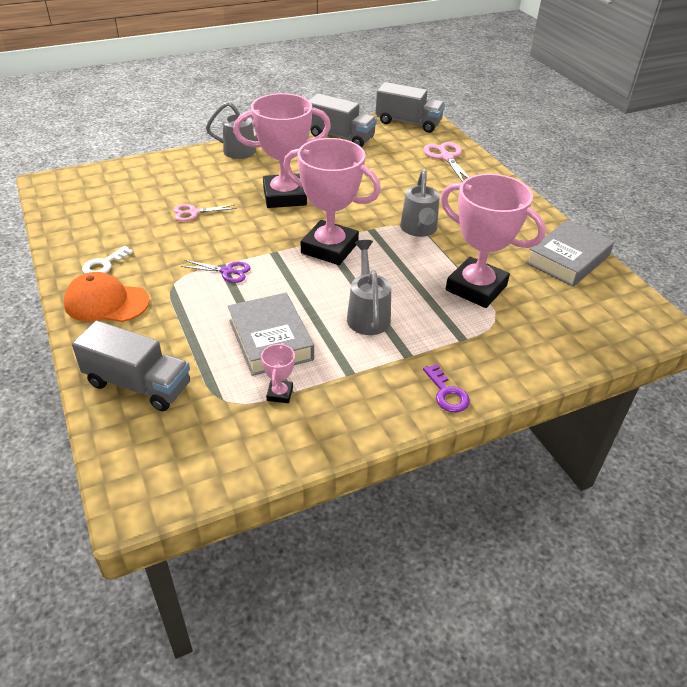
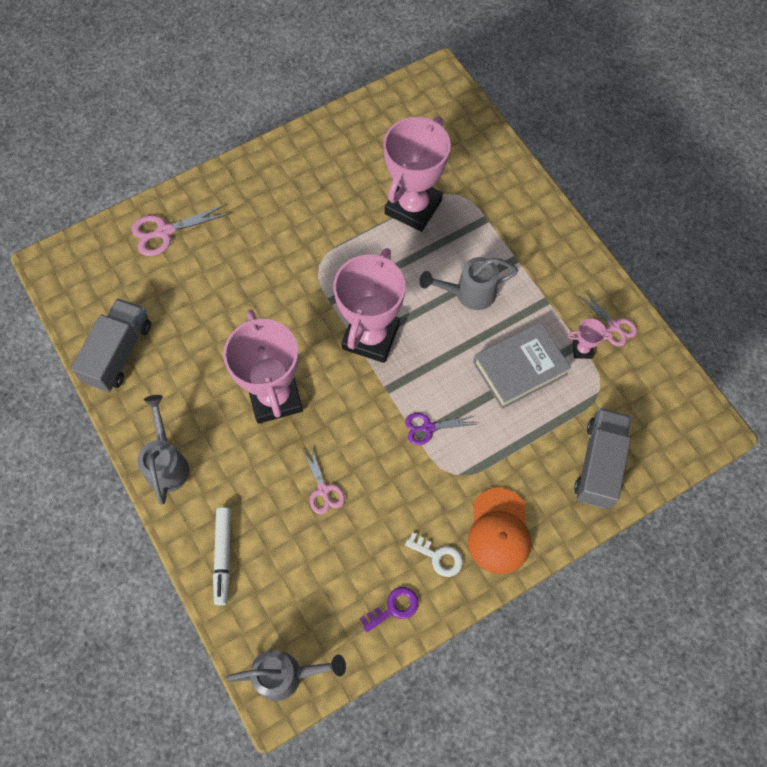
camera: 95 degrees left, 25 degrees up
(163, 168) = (223, 556): none -> white marker
(227, 271) = (428, 427): purple scissors -> purple scissors turned 105 degrees counterclockwise
(305, 428) = (613, 326): none -> pink scissors
(408, 123) = (74, 276): grey truck -> none
(419, 230) = (324, 256): grey watering can -> grey watering can (286, 675)
(447, 393) = (552, 230): purple key -> purple key (394, 608)
(568, 259) = (355, 132): grey book -> none

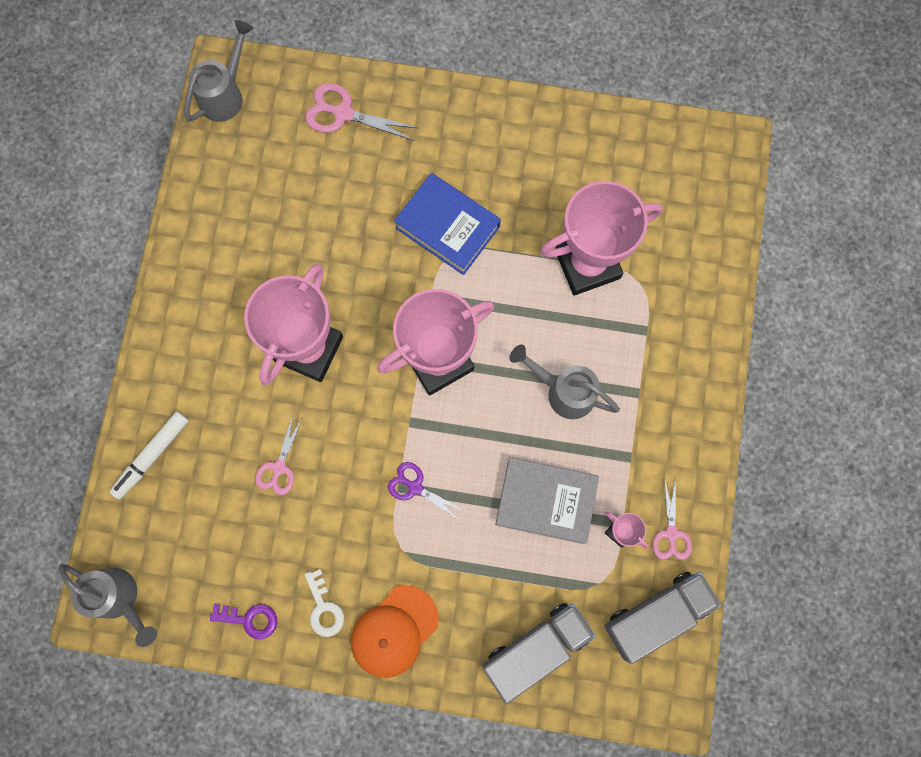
camera: 40 degrees right, 10 degrees up
(119, 353) = (213, 201): grey truck -> grey truck (656, 615)
(167, 463) = (173, 335): grey watering can -> grey watering can (225, 94)
(301, 251) = (447, 227): none -> blue book

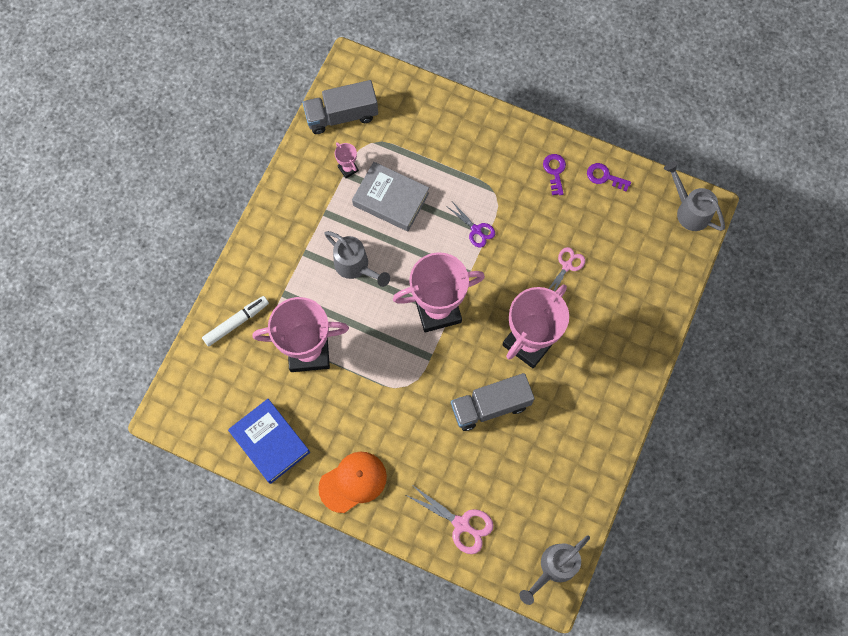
camera: 165 degrees left, 5 degrees down
(152, 456) = (655, 296): white marker -> white marker (236, 322)
(324, 608) = (555, 171): white key -> purple key
(394, 631) = (512, 147): orange cap -> orange cap (353, 482)
(447, 227) = (404, 407): blue book -> blue book (270, 442)
(536, 649) = (424, 115): grey truck -> grey truck (490, 406)
(671, 534) = (315, 159): pink scissors -> none

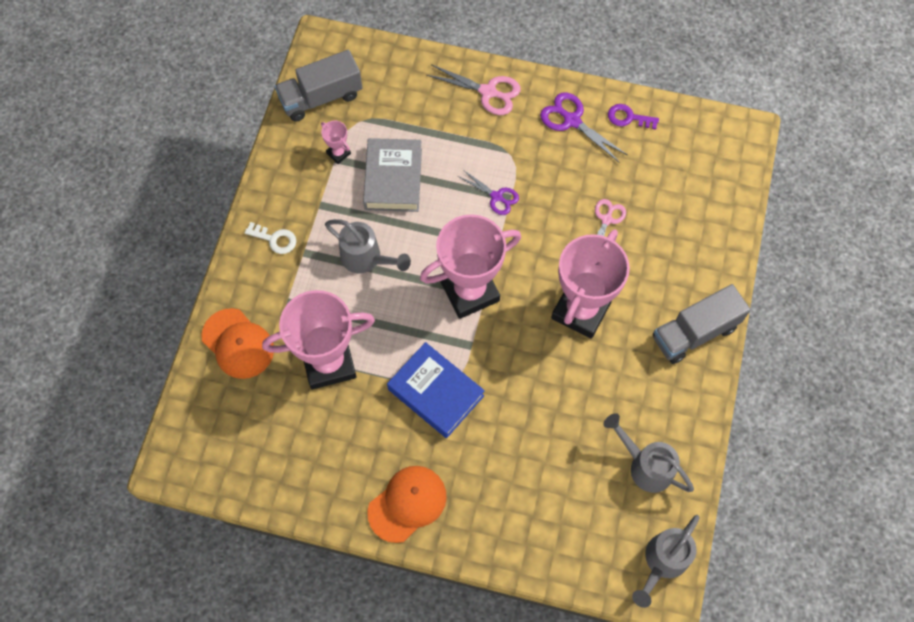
camera: 10 degrees left, 5 degrees down
(236, 322) = (238, 344): white marker -> orange cap
(270, 442) = (301, 474): blue book -> blue book (435, 392)
(281, 236) = (275, 239): none -> white key
(391, 199) = (393, 179): grey book -> grey book turned 75 degrees clockwise
(461, 524) = (544, 530): pink scissors -> pink scissors (488, 92)
(490, 406) = (551, 389): grey truck -> grey truck (694, 332)
(555, 171) = (572, 120): purple key -> purple scissors
(689, 210) = (729, 139): grey watering can -> grey watering can (645, 465)

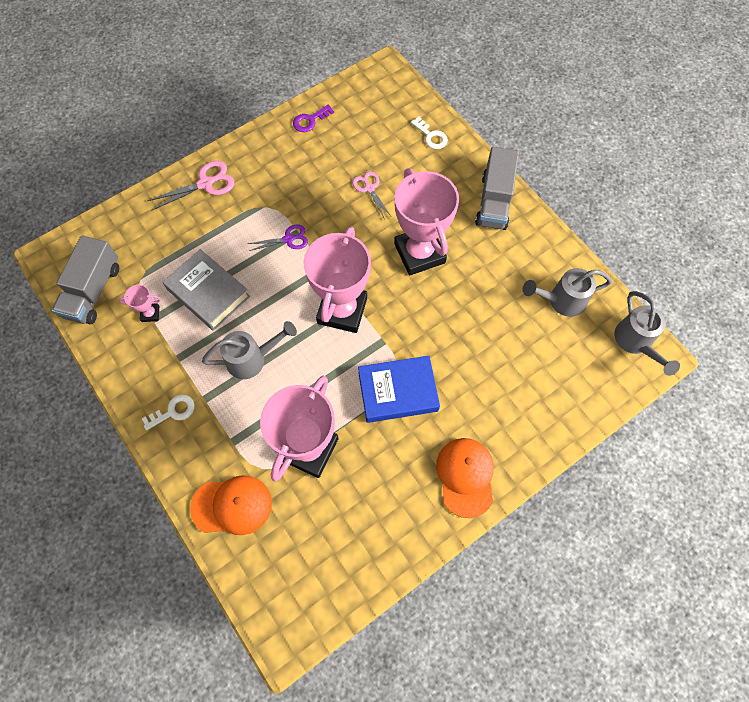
camera: 50 degrees left, 0 degrees up
(572, 120) = (279, 152): purple scissors -> none
(712, 227) = (431, 136): none -> white key

